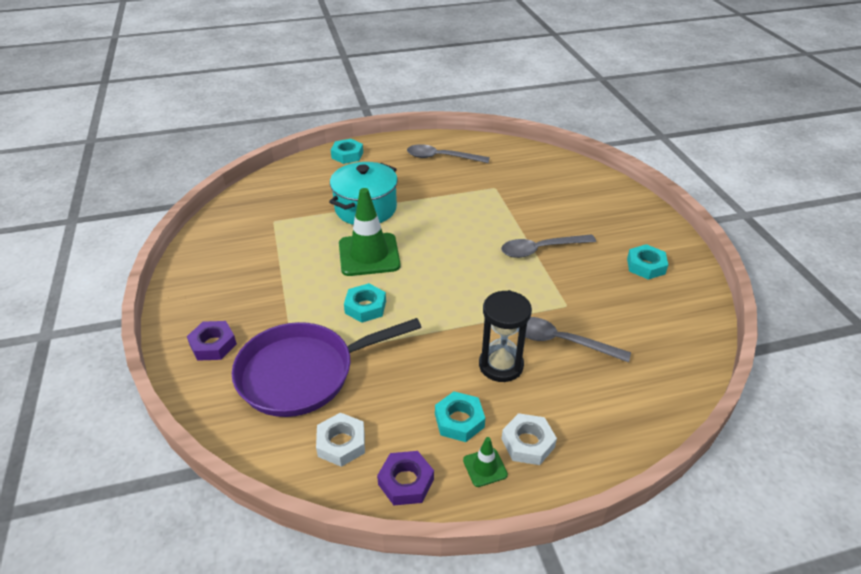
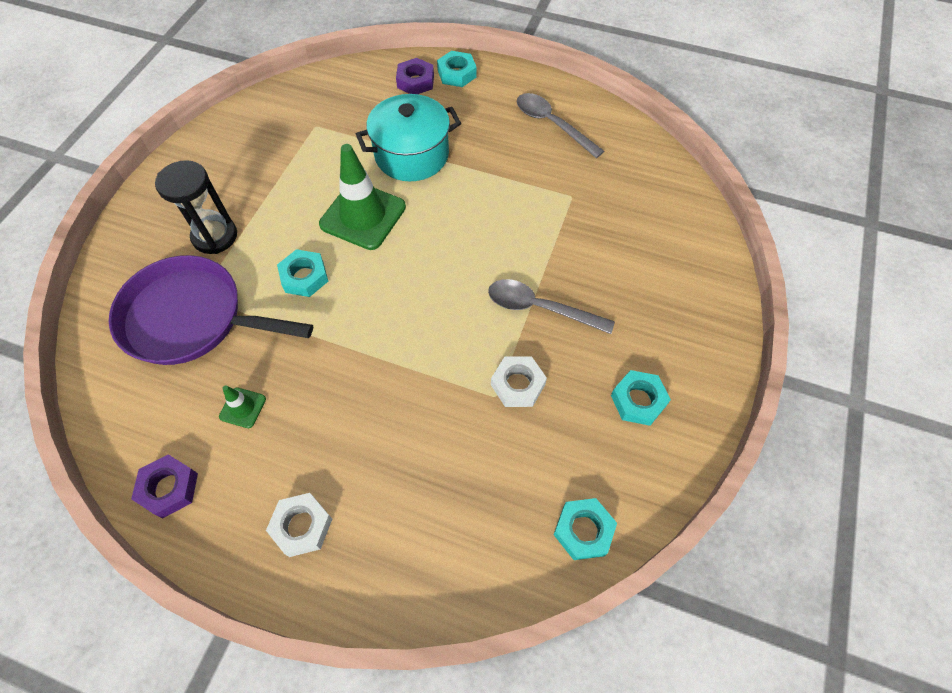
camera: 35 degrees right, 20 degrees up
(213, 345) = (151, 242): purple nut -> purple nut (415, 81)
(341, 443) = (156, 412): white nut -> white nut (518, 384)
(459, 420) = (267, 458): turquoise nut -> turquoise nut (583, 530)
(485, 467) = (242, 523): green traffic cone -> green traffic cone (242, 408)
(501, 365) = (361, 424): black hourglass -> black hourglass (215, 236)
(562, 341) = (446, 436): grey spoon -> none

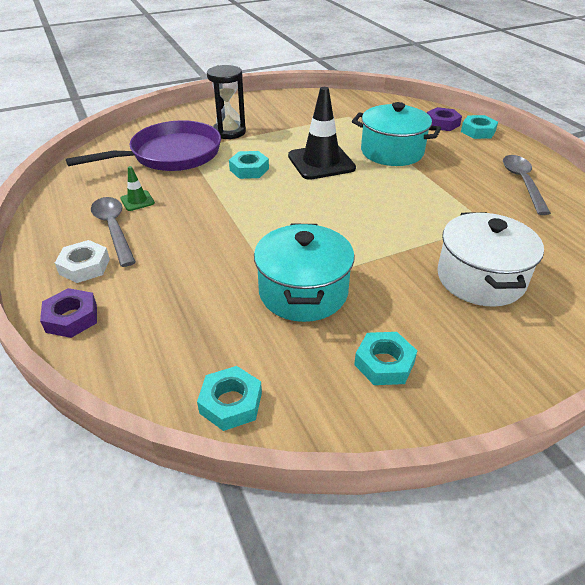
camera: 45 degrees right, 20 degrees down
(169, 488) = (59, 209): purple nut -> purple nut (71, 318)
(192, 318) = (170, 155): purple pan -> purple pan turned 90 degrees clockwise
(363, 216) = (321, 162): green traffic cone -> black traffic cone
(518, 384) = (303, 292): white nut -> turquoise pot
(540, 308) = (378, 265): grey spoon -> grey spoon (114, 229)
(619, 263) = (480, 278): none -> white pot

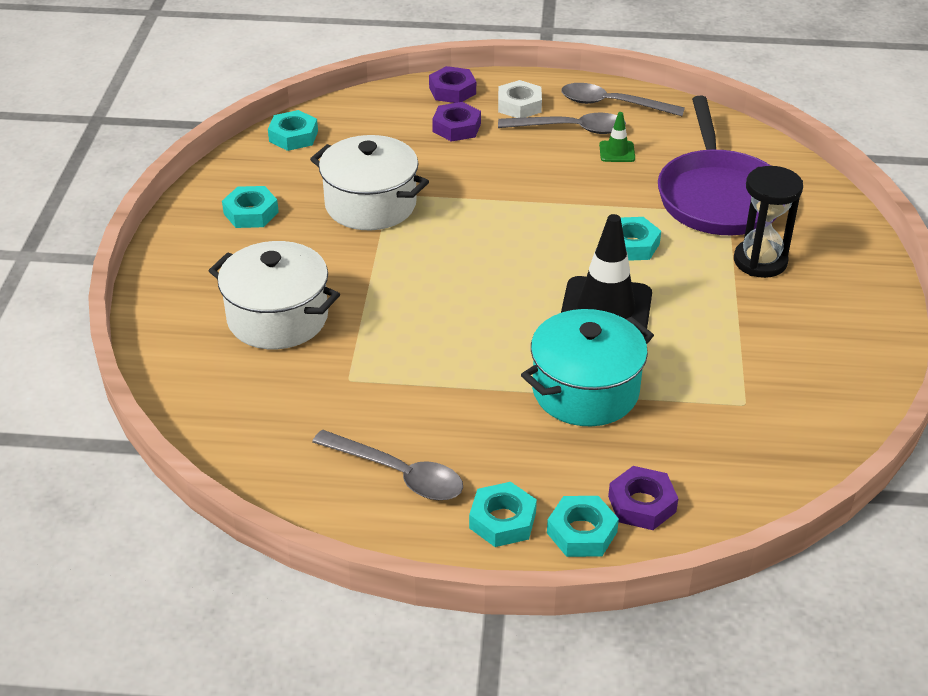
camera: 120 degrees right, 0 degrees up
(62, 220) = (612, 104): none -> grey spoon
(144, 289) = (456, 127): none -> purple nut
(303, 292) = (370, 205): turquoise pot -> white pot
(502, 149) = (502, 520): none -> turquoise nut

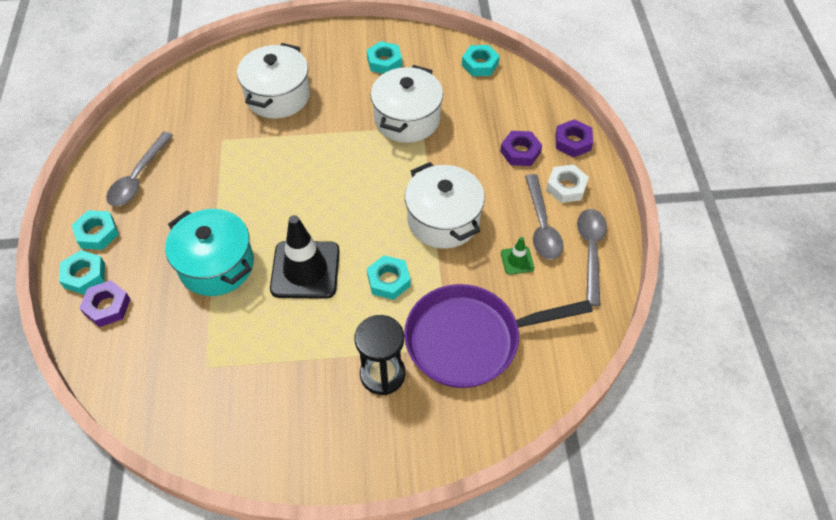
camera: 80 degrees right, 15 degrees up
(548, 195) = (443, 220): none -> white pot

